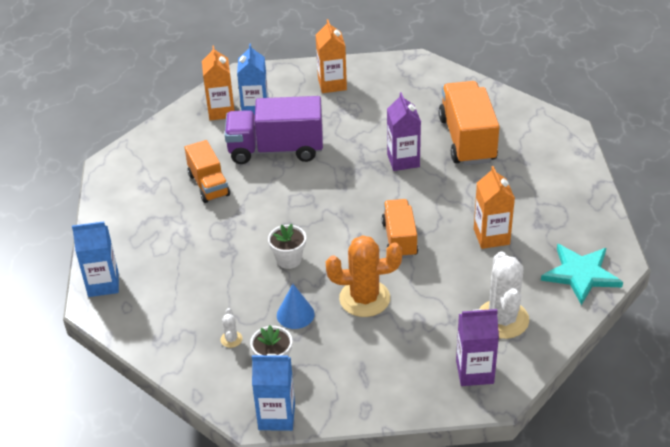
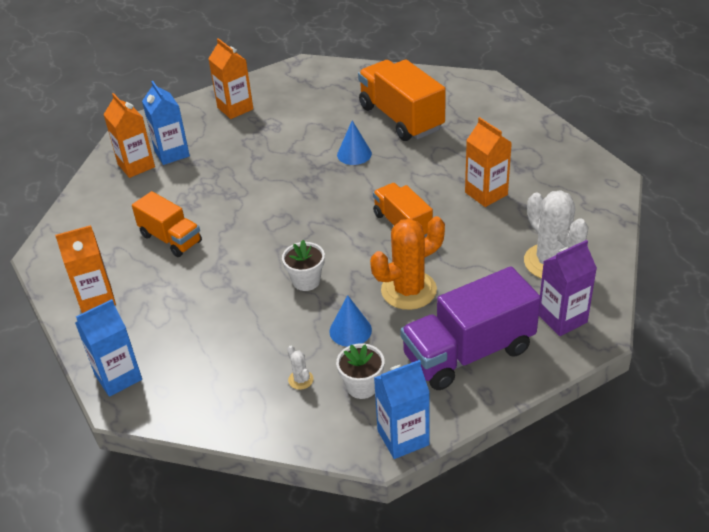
camera: 25 degrees left, 0 degrees up
(125, 215) = (96, 299): none -> orange carton
(276, 150) = (220, 183): purple truck -> purple truck (468, 352)
(403, 160) = (354, 154): purple carton -> blue cone
(581, 274) = (589, 199): turquoise star -> none

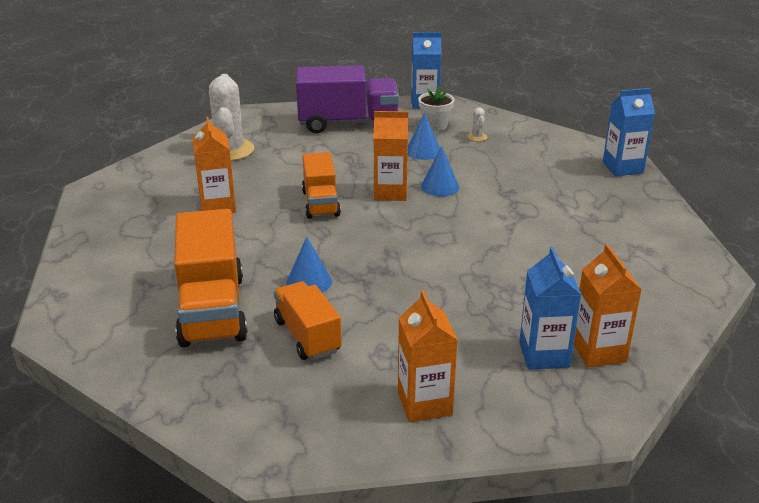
camera: 160 degrees left, 10 degrees down
(96, 299) = (646, 221): orange carton -> orange carton (390, 192)
(171, 239) = (562, 251): orange truck -> orange truck (307, 336)
(306, 281) = (440, 186): white flower pot -> blue cone
(408, 290) = (358, 161): orange cactus -> none
(562, 318) = (264, 123): purple carton -> none

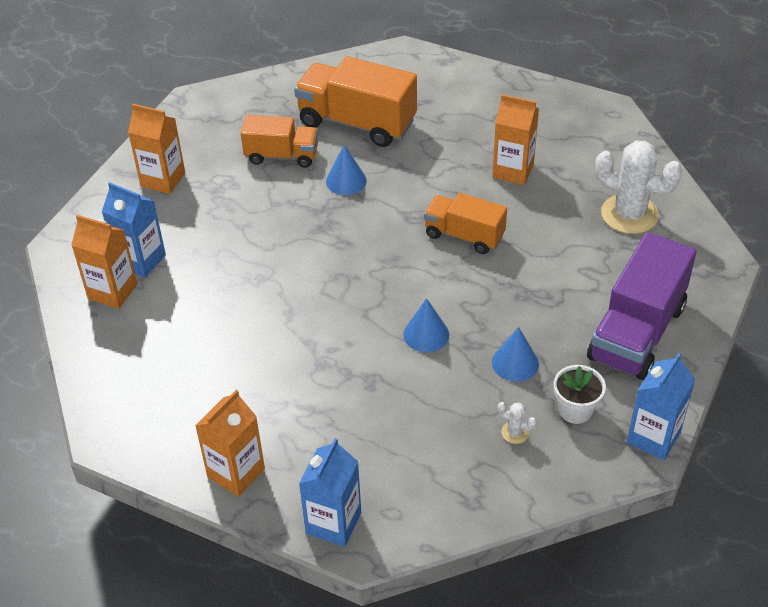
camera: 125 degrees right, 15 degrees up
(390, 192) = (445, 292): orange carton -> orange carton (236, 473)

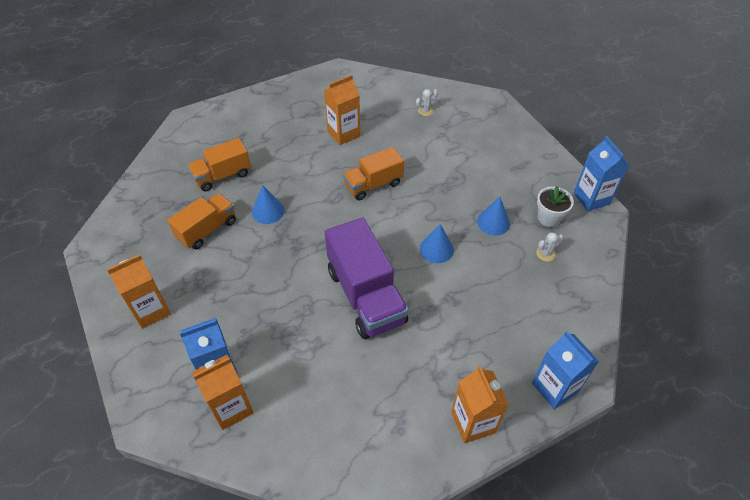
camera: 55 degrees left, 5 degrees up
(357, 123) = (222, 176): orange truck -> orange truck, size x0.62
(629, 214) = (425, 111): white cactus -> white cactus, size x0.42
(636, 332) = (513, 160): purple truck -> purple truck (366, 296)

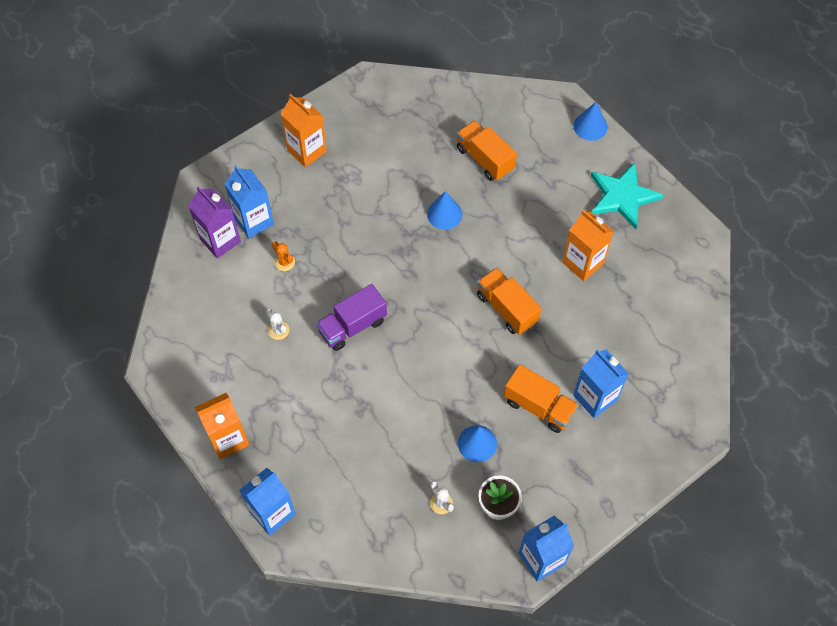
camera: 80 degrees right, 10 degrees up
(207, 230) = (408, 167): orange truck -> orange truck (539, 406)
(231, 408) = (220, 240): orange carton -> purple carton
(279, 346) = (284, 262): none -> orange cactus
(291, 102) = (622, 196): none -> turquoise star
(366, 296) = (352, 326): purple truck -> purple truck, size x0.62
(425, 111) = (652, 348): white cactus -> white cactus (278, 330)
(436, 249) = (425, 386): blue cone -> blue cone (590, 126)
(461, 147) = (595, 397): none -> blue carton

